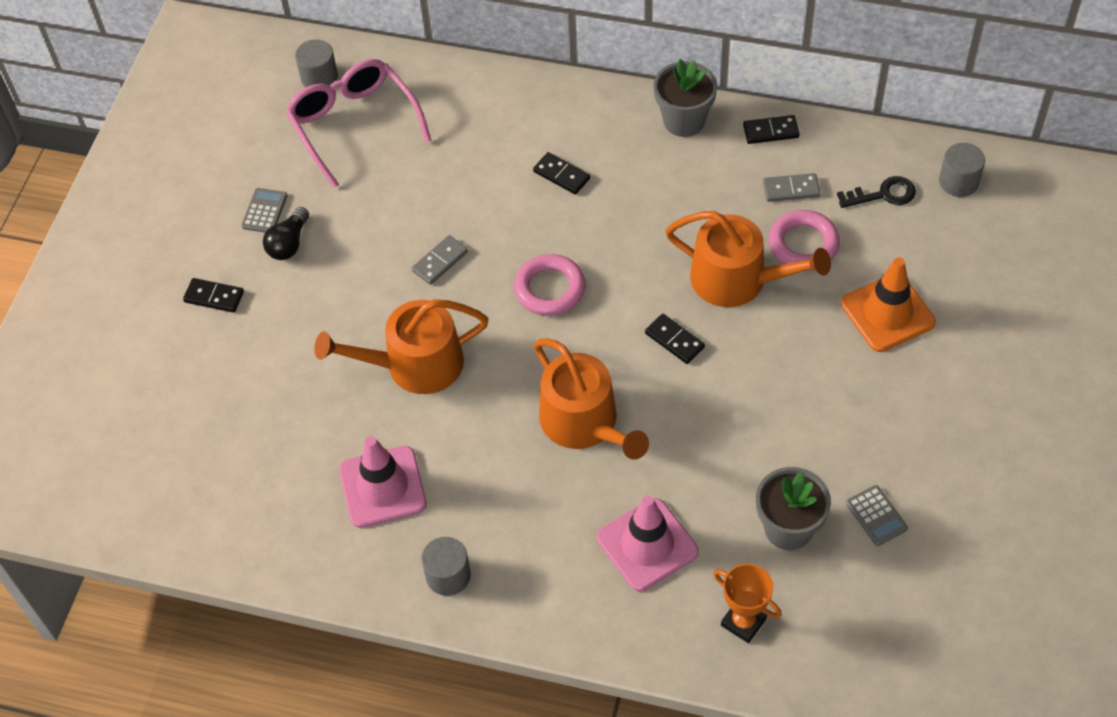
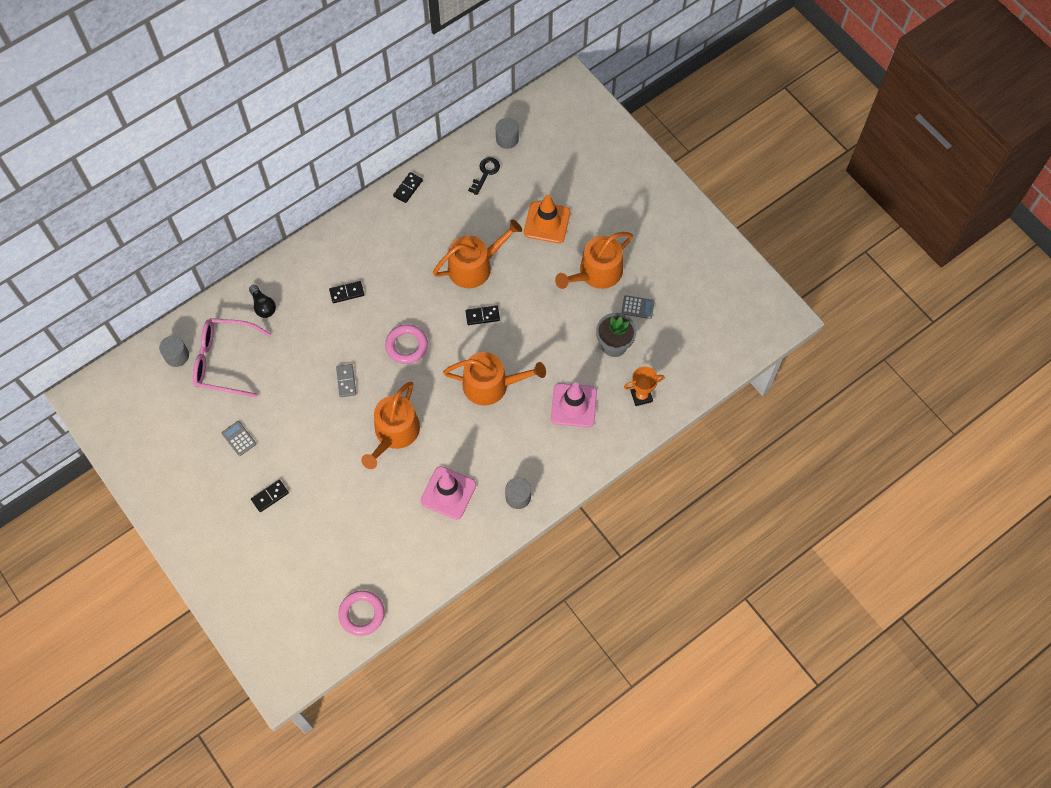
camera: 55 degrees left, 10 degrees up
(289, 243) = (270, 441): black light bulb -> black light bulb (263, 306)
(684, 120) = (366, 218): grey flower pot -> none
(791, 189) = (447, 206): grey domino -> none
(803, 244) = (481, 225): pink ring -> pink ring (362, 614)
(875, 426) = (596, 273): none -> orange watering can

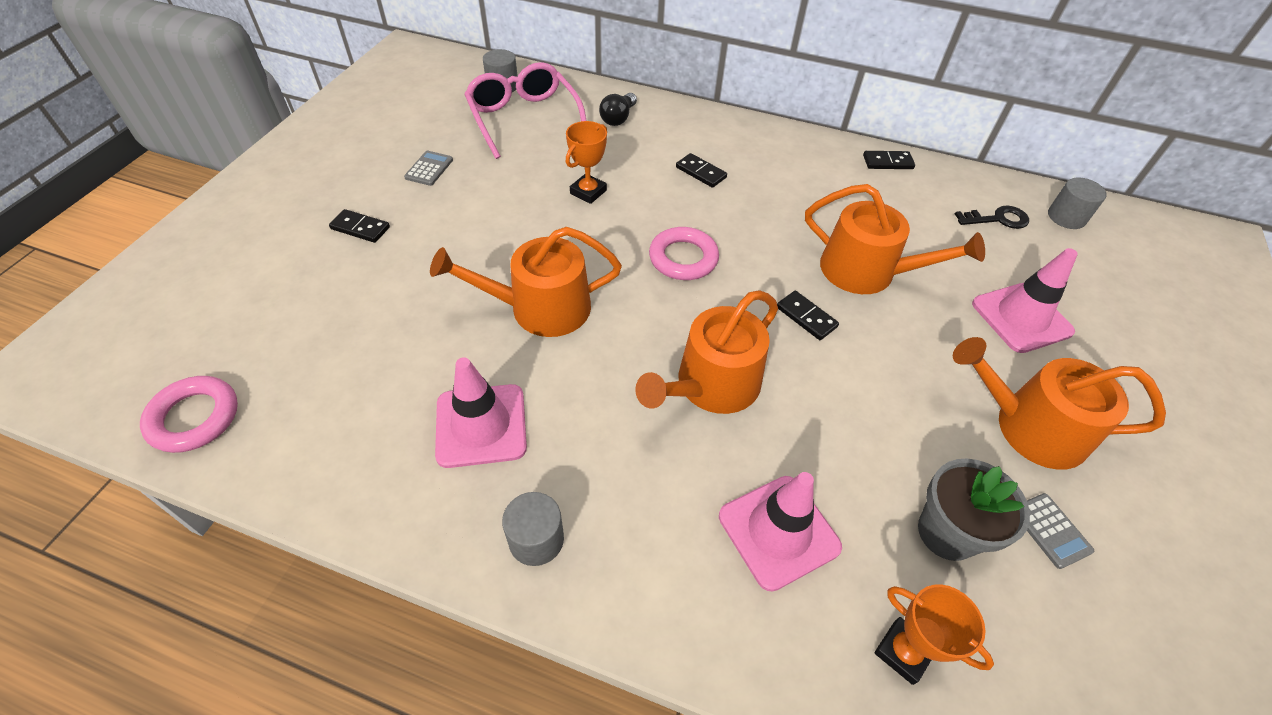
camera: 55 degrees right, 15 degrees down
(321, 362) = (588, 192): none -> orange trophy
(346, 381) = (581, 224): grey domino -> none
(491, 385) = (711, 386): orange watering can -> orange watering can turned 75 degrees clockwise
(547, 222) = (1021, 318): orange traffic cone -> pink traffic cone

